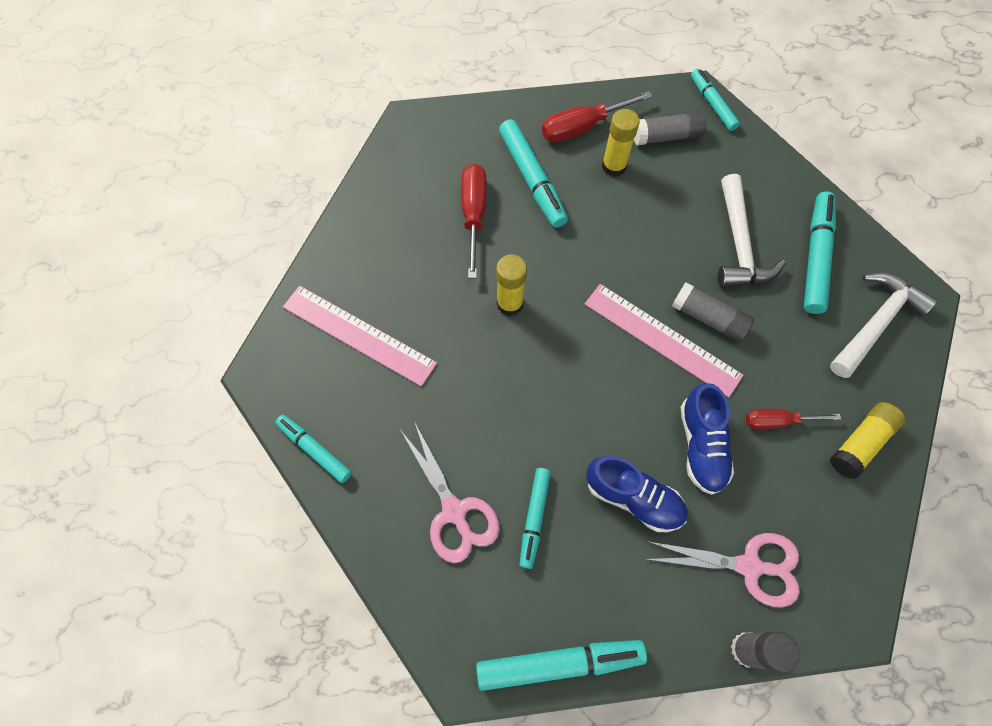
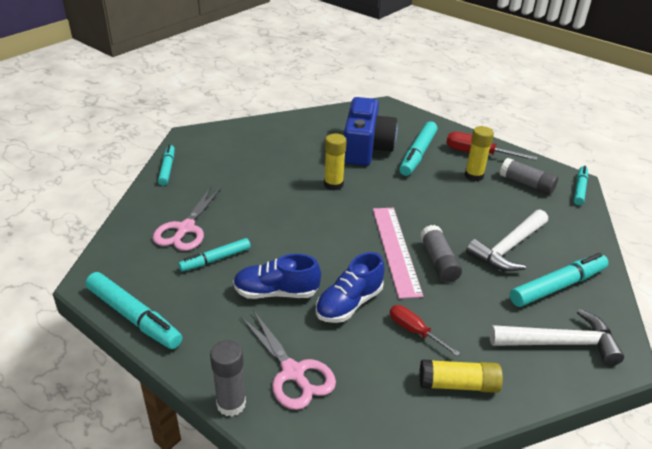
camera: 45 degrees right, 30 degrees down
(358, 335) = (247, 149): pink ruler -> none
(474, 215) = (366, 148): red screwdriver -> blue camera
(633, 498) = (276, 292): blue shoe -> blue shoe turned 105 degrees clockwise

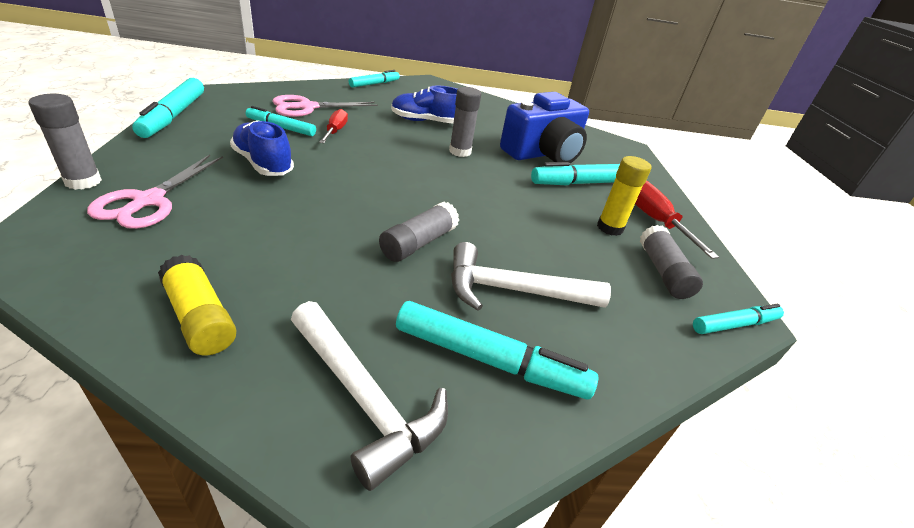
camera: 45 degrees right, 0 degrees up
(333, 184) = (460, 151): yellow glue stick -> grey glue stick
(349, 304) = (284, 205): blue shoe -> blue shoe (425, 121)
(395, 250) = (404, 210): pink ruler -> none
(415, 331) = (275, 258): red screwdriver -> red screwdriver (335, 131)

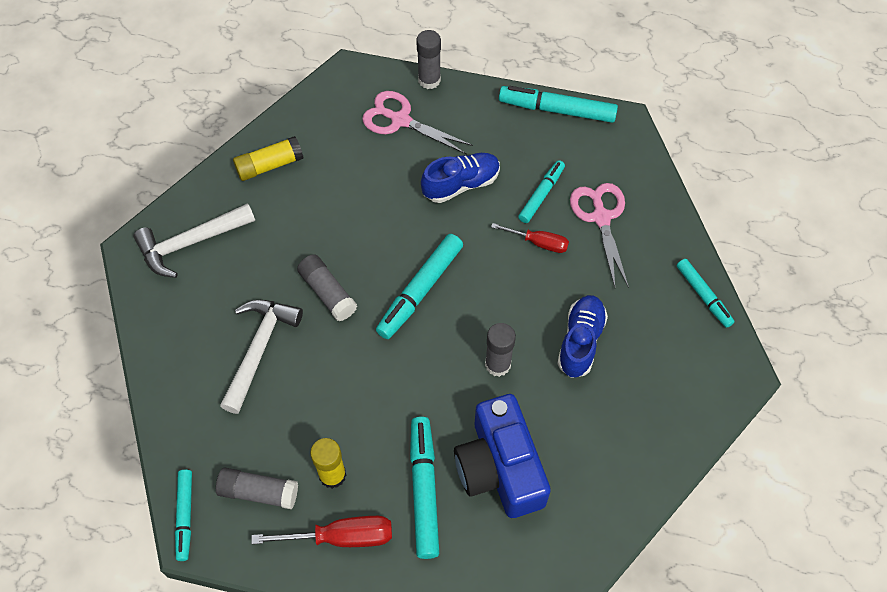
camera: 110 degrees right, 25 degrees up
(489, 360) = (199, 314): turquoise marker -> turquoise marker (420, 290)

